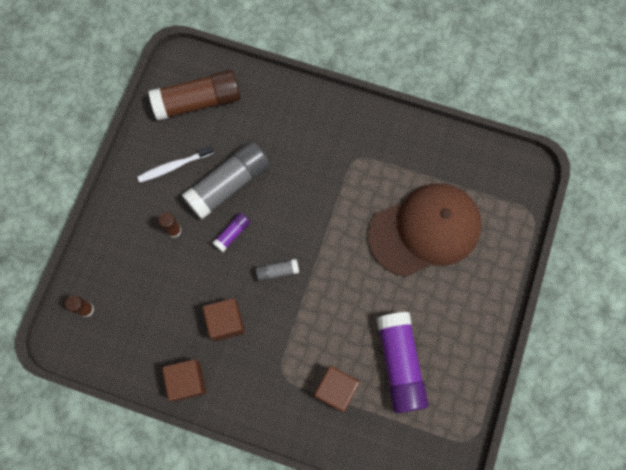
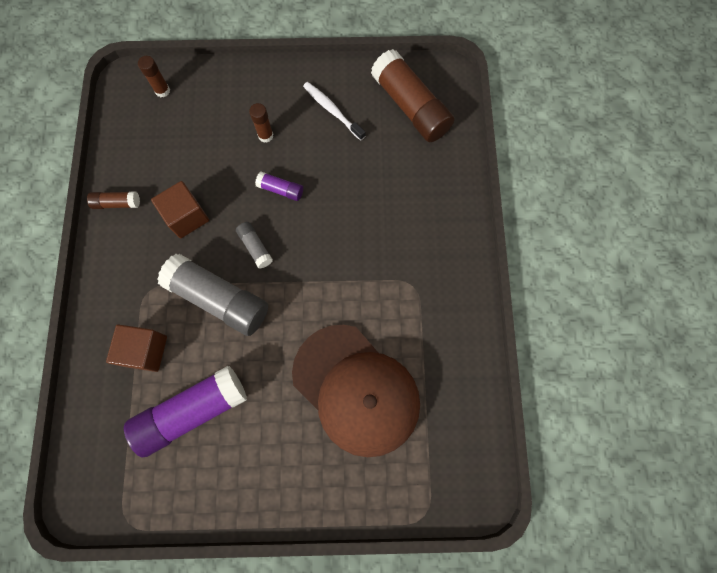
camera: 70 degrees right, 0 degrees up
(187, 381) = (117, 203): brown cube -> brown glue stick
(228, 184) = (332, 167): grey glue stick -> grey glue stick (219, 299)

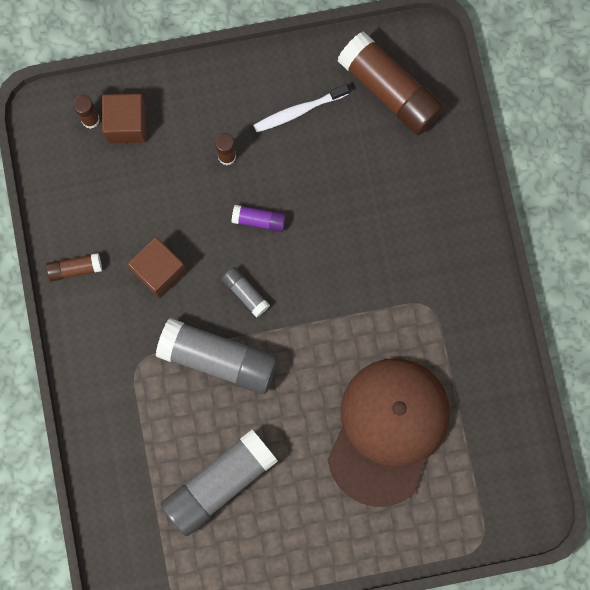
camera: 10 degrees left, 5 degrees up
(145, 351) = (153, 429): brown cube -> brown cube (127, 124)
(192, 411) = (219, 483): purple glue stick -> grey glue stick
(332, 110) = (298, 111): white toothbrush -> white toothbrush turned 60 degrees counterclockwise
(356, 389) = (388, 430): brown cap -> brown cap turned 105 degrees counterclockwise

